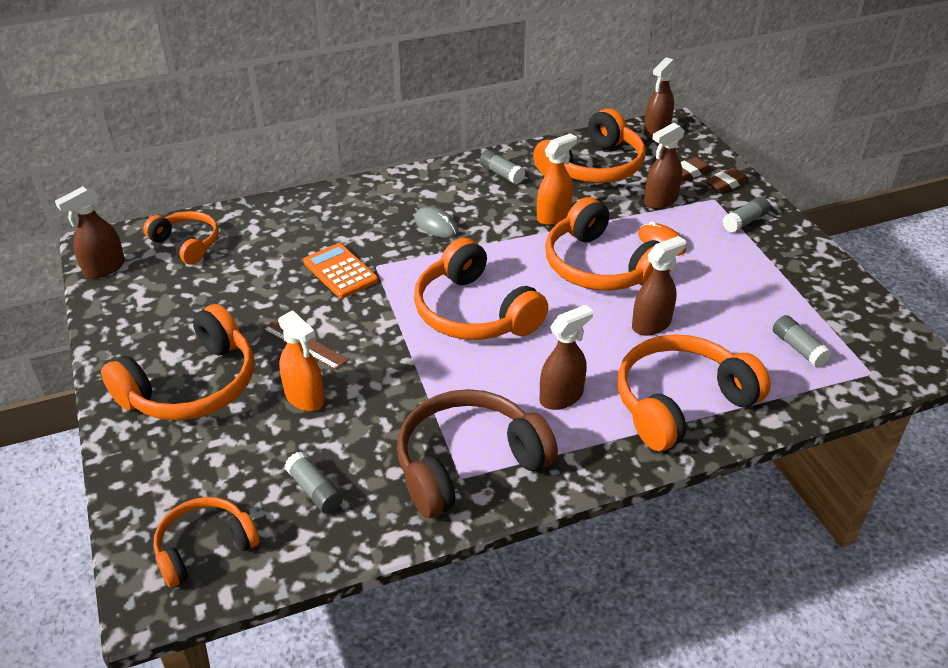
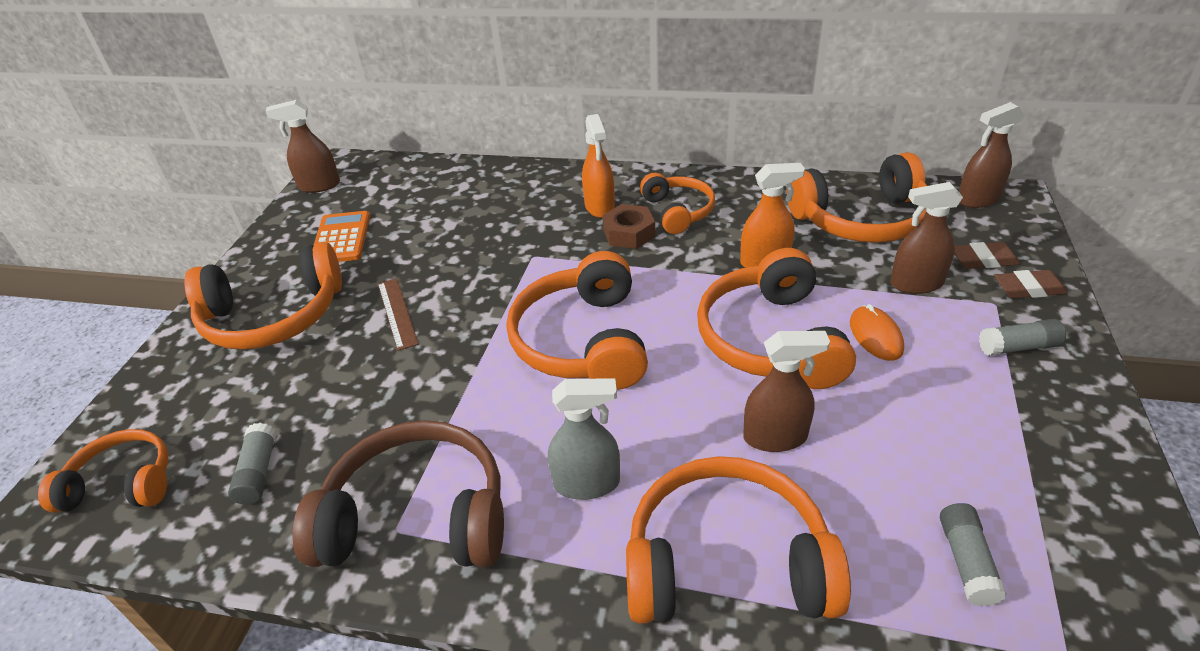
camera: 35 degrees right, 0 degrees up
(187, 244) = (398, 184): orange headphones -> orange headphones (677, 211)
(305, 397) = (345, 368): orange spray bottle -> orange spray bottle (599, 207)
(340, 271) = (496, 251): orange calculator -> orange calculator (341, 238)
(436, 225) = (629, 233): grey mouse -> brown nut
(501, 174) = (746, 199): grey glue stick -> none
(561, 397) = (587, 483): brown spray bottle -> grey spray bottle

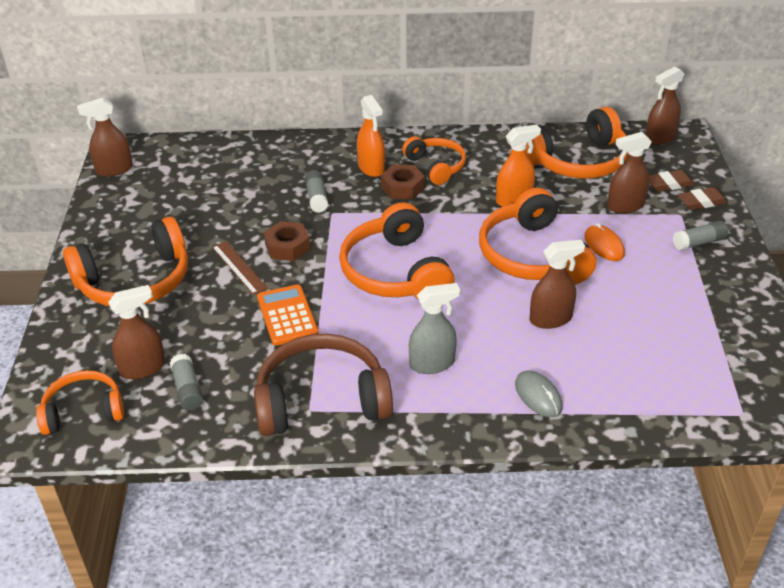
camera: 15 degrees left, 0 degrees up
(222, 433) = (143, 368): none -> brown spray bottle
(341, 238) = (160, 213): orange calculator -> orange calculator (287, 315)
(464, 293) = (287, 247): none -> brown nut
(727, 563) = (538, 396): orange headphones -> grey mouse
(966, 561) = (682, 373): grey glue stick -> grey glue stick (317, 198)

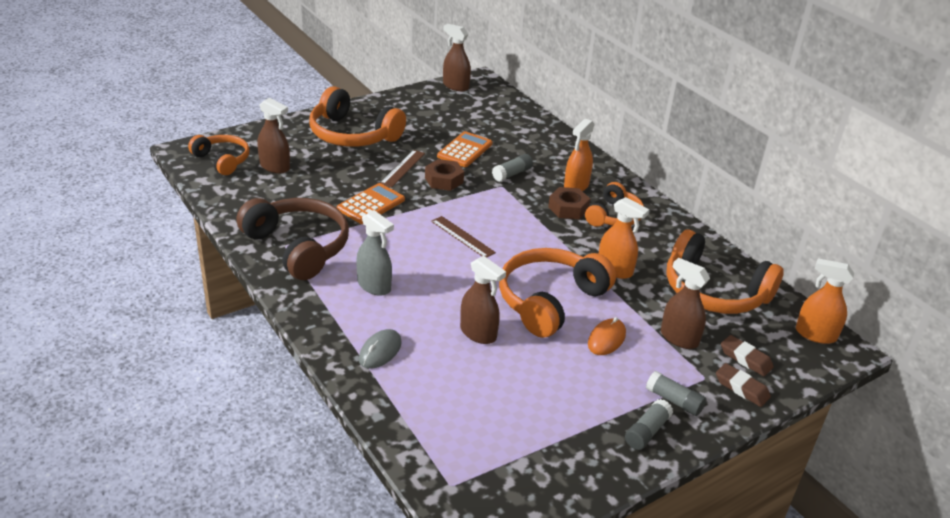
camera: 55 degrees right, 5 degrees down
(187, 389) = (268, 190): grey glue stick -> grey glue stick (647, 432)
(246, 211) = (465, 150): none -> orange calculator
(396, 272) = (462, 237): orange headphones -> brown ruler
(659, 138) = (815, 334): brown spray bottle -> orange spray bottle

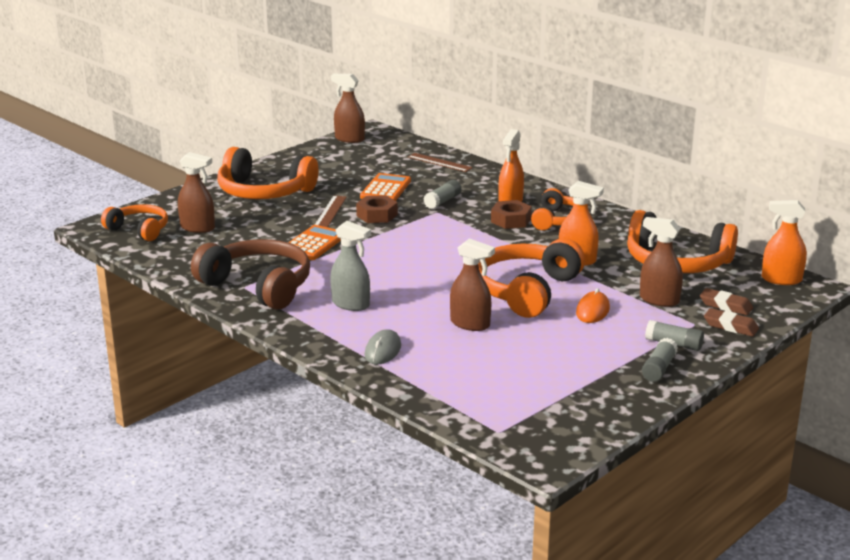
camera: 10 degrees left, 10 degrees down
(462, 237) = (418, 256): brown ruler -> brown ruler (439, 162)

